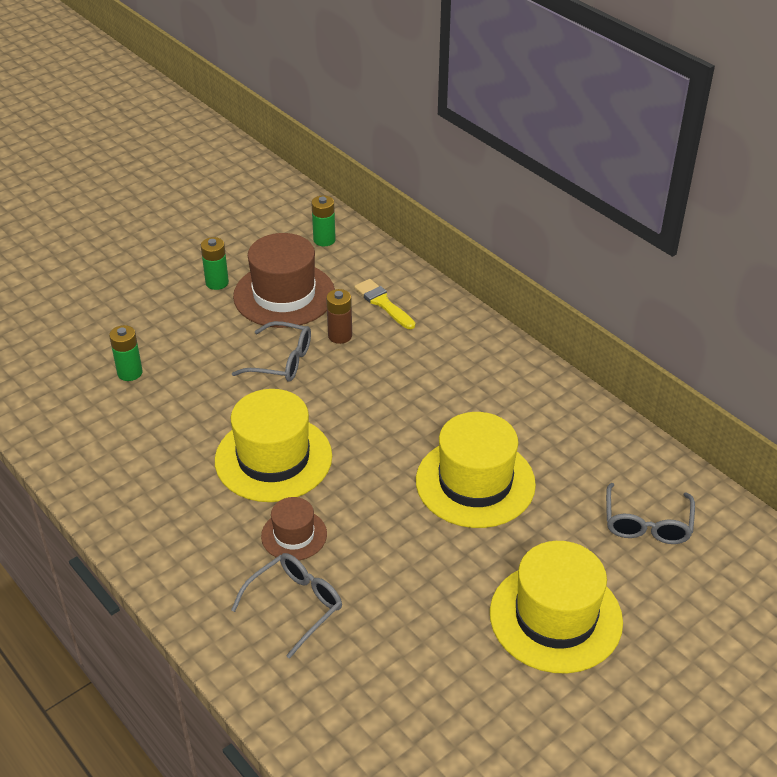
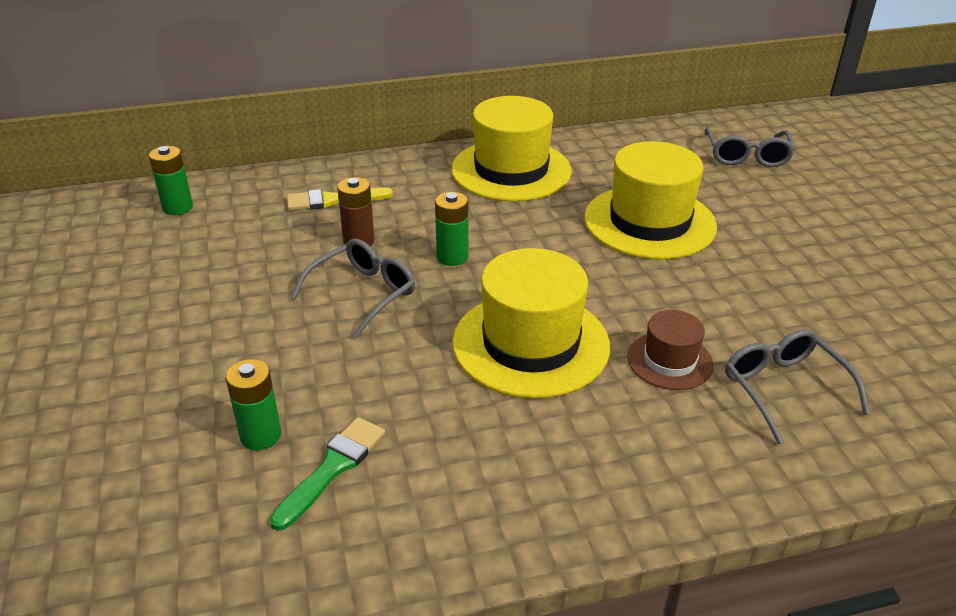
camera: 65 degrees left, 5 degrees down
(118, 411) = (332, 468): none -> green brush
(217, 283) = (158, 307): green battery -> green battery (452, 257)
(284, 295) = (244, 261): brown hat -> none
(555, 617) = (845, 230): yellow hat -> yellow hat (511, 170)
(647, 524) = (746, 156): grey glasses -> grey glasses turned 60 degrees clockwise

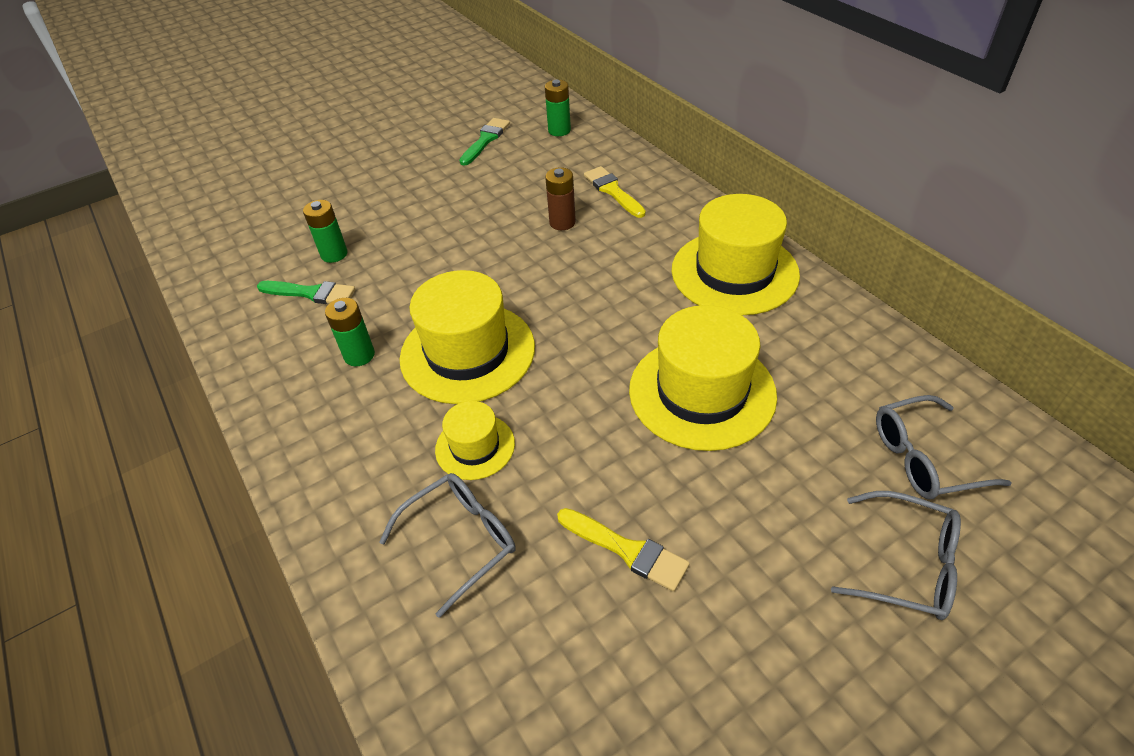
camera: 75 degrees right, 10 degrees up
(131, 263) = (485, 140): none -> green brush
(363, 293) = (496, 247): grey glasses -> grey glasses (907, 565)
(452, 257) = (567, 277): green battery -> green battery (359, 355)
(669, 361) = (475, 446): brown hat -> yellow hat
(807, 297) = (627, 550): none -> yellow brush

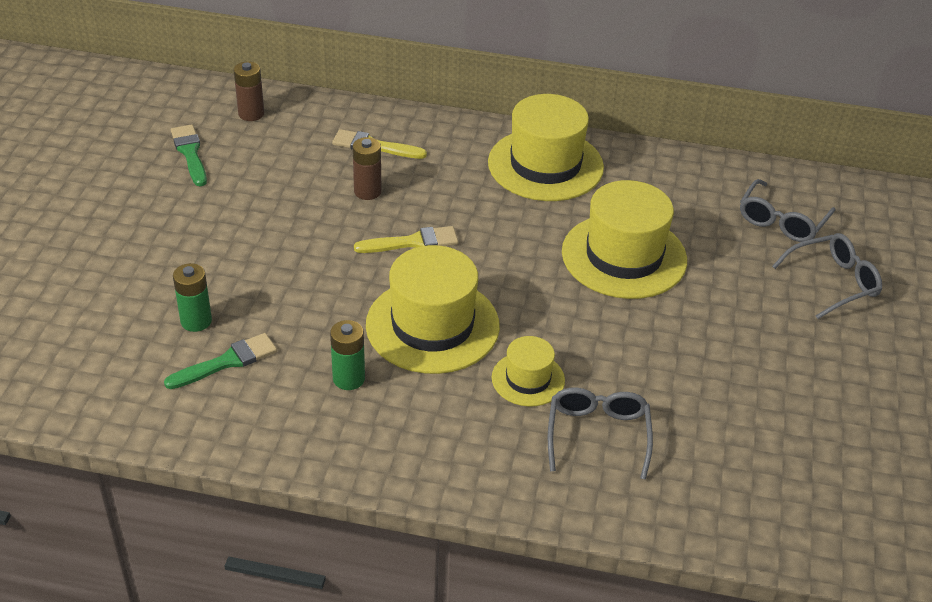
camera: 50 degrees left, 5 degrees down
(559, 130) = (251, 114): green battery -> brown battery
(627, 550) = (696, 371): yellow brush -> yellow brush (412, 242)

